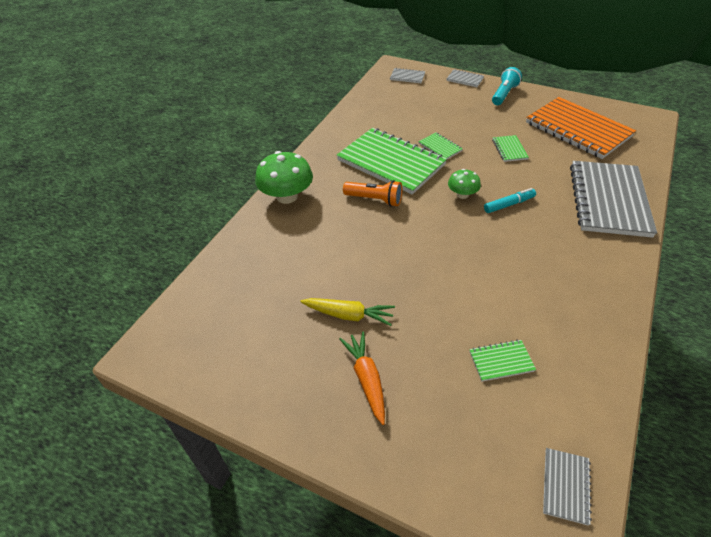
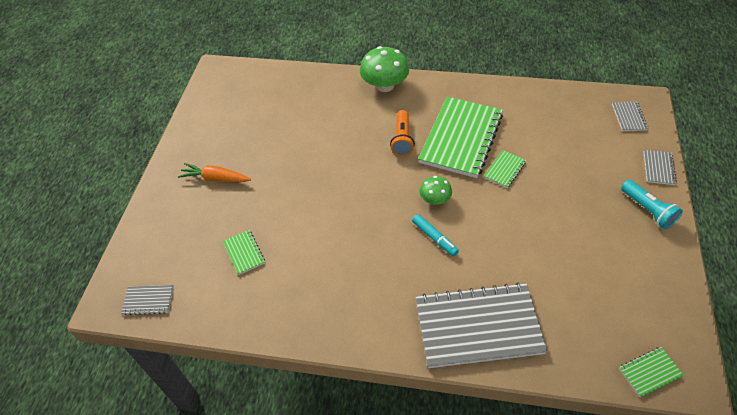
camera: 75 degrees right, 5 degrees up
(349, 315) = (268, 155): yellow carrot -> none
(366, 379) = (215, 178): orange carrot -> orange carrot turned 135 degrees counterclockwise
(504, 94) = (648, 210): turquoise flashlight -> turquoise flashlight turned 45 degrees clockwise
(509, 149) = (530, 228): green notebook -> green notebook (650, 372)
(577, 129) = (609, 292): orange notebook -> none

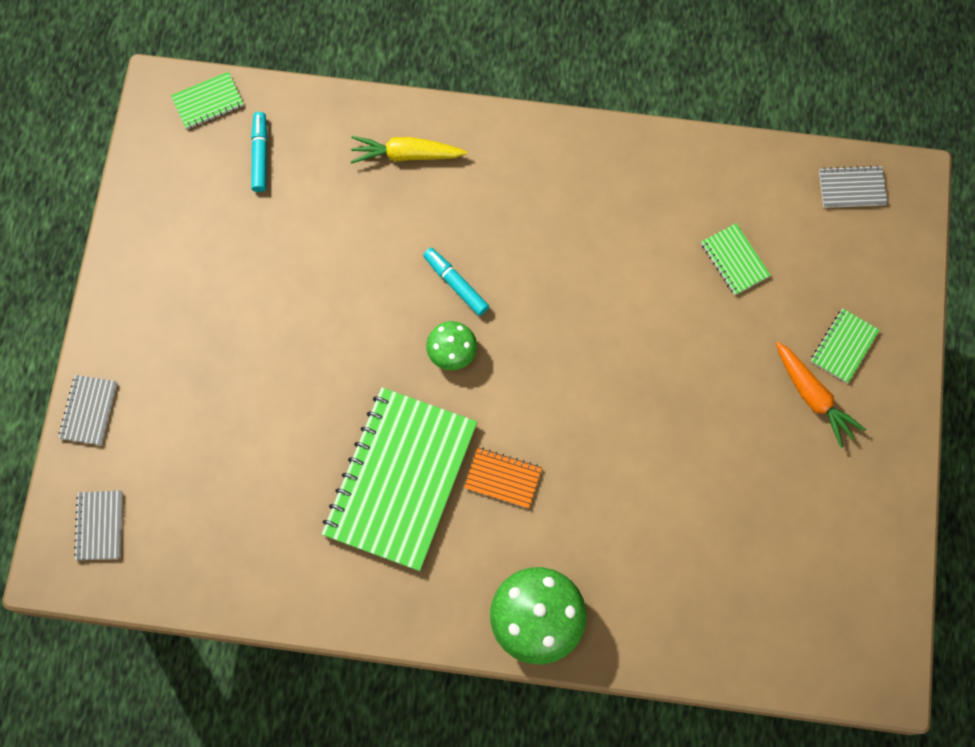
camera: 175 degrees right, 20 degrees up
(215, 178) = (813, 397): orange carrot -> orange carrot turned 45 degrees clockwise
(402, 139) = (503, 478): orange flashlight -> orange notebook
(478, 327) = (406, 155): grey notebook -> yellow carrot
(504, 170) = (335, 410): green notebook -> green notebook (844, 346)
(593, 327) = (260, 155): none -> turquoise marker
(648, 210) = (133, 330): turquoise flashlight -> none

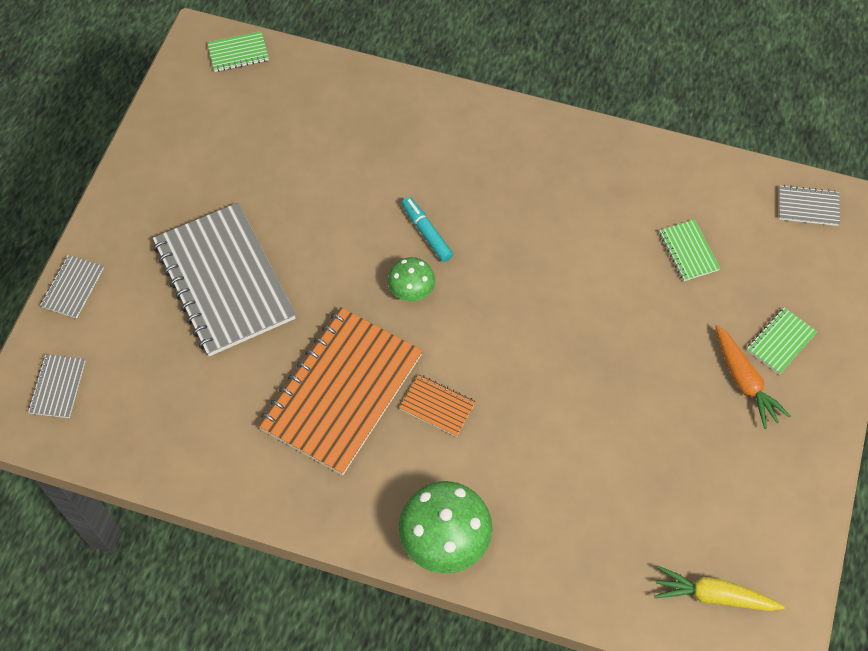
camera: 10 degrees right, 10 degrees down
(250, 376) = (224, 281): none -> grey notebook
(260, 155) = (274, 101): turquoise marker -> none
(400, 479) = (341, 392): green notebook -> orange notebook
(406, 155) = (403, 120): yellow carrot -> yellow carrot (713, 595)

